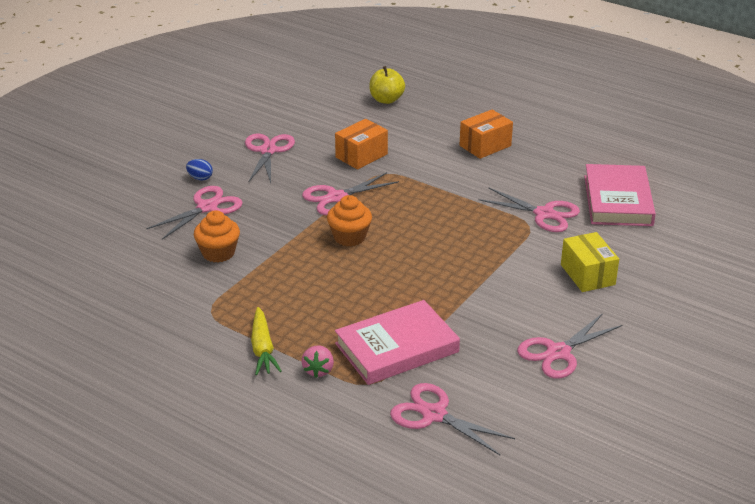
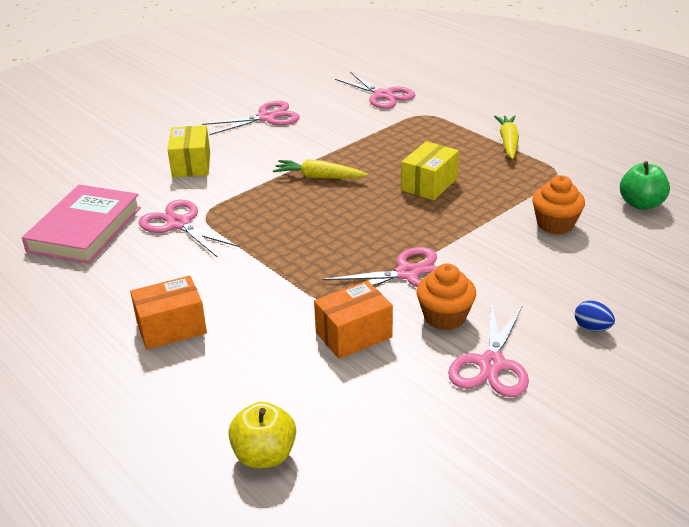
camera: 165 degrees left, 0 degrees up
(135, 284) = (641, 204): none -> green apple
(207, 207) = (575, 281): pink scissors -> none
(318, 370) = (462, 125): pink strawberry -> none
(339, 281) = (429, 184): none -> yellow box
(349, 237) = (406, 224): orange cupcake -> orange cupcake (444, 317)
(396, 348) = (394, 132): pink book -> none
(450, 276) = (319, 177): none -> yellow carrot

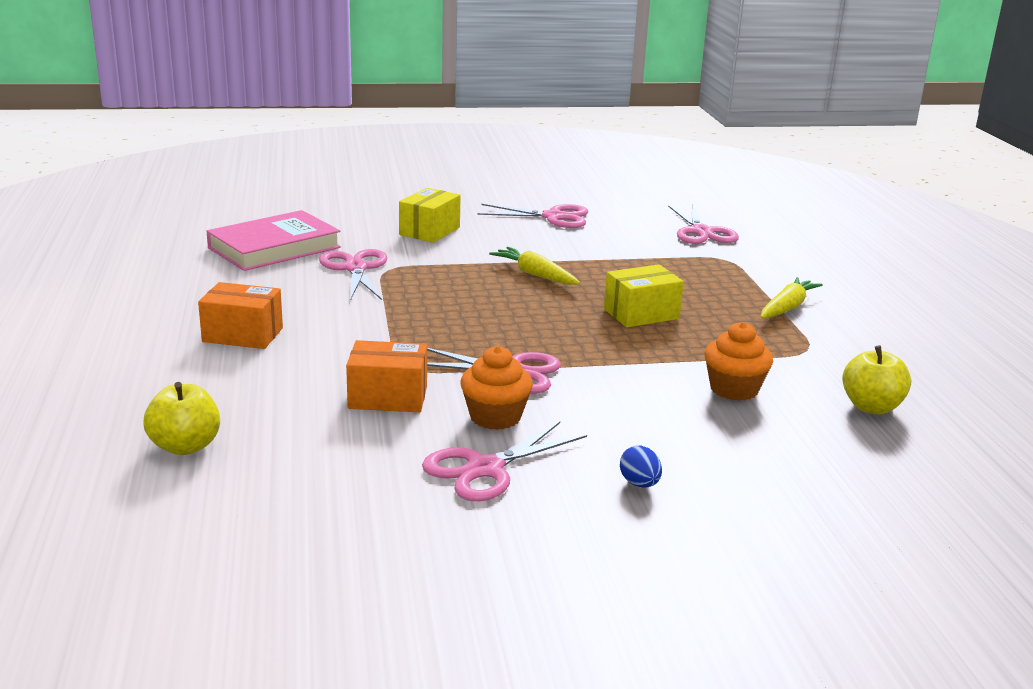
camera: 30 degrees right, 10 degrees down
(641, 204) = (871, 407): green apple -> yellow apple

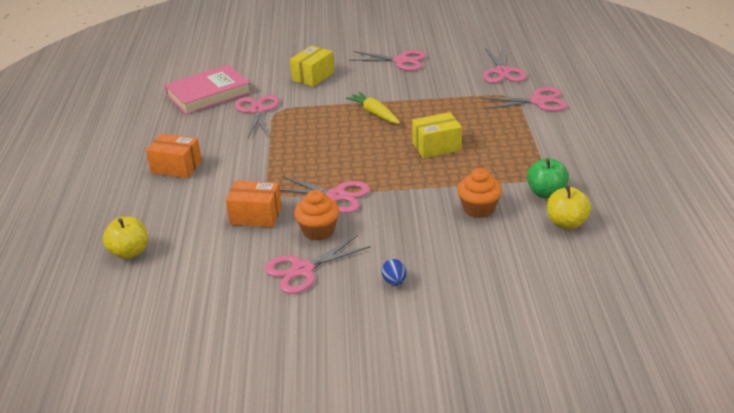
camera: 10 degrees right, 10 degrees up
(766, 265) = (538, 101): none -> pink scissors
(787, 307) = (539, 139): yellow carrot -> none
(825, 370) = (546, 193): none -> green apple

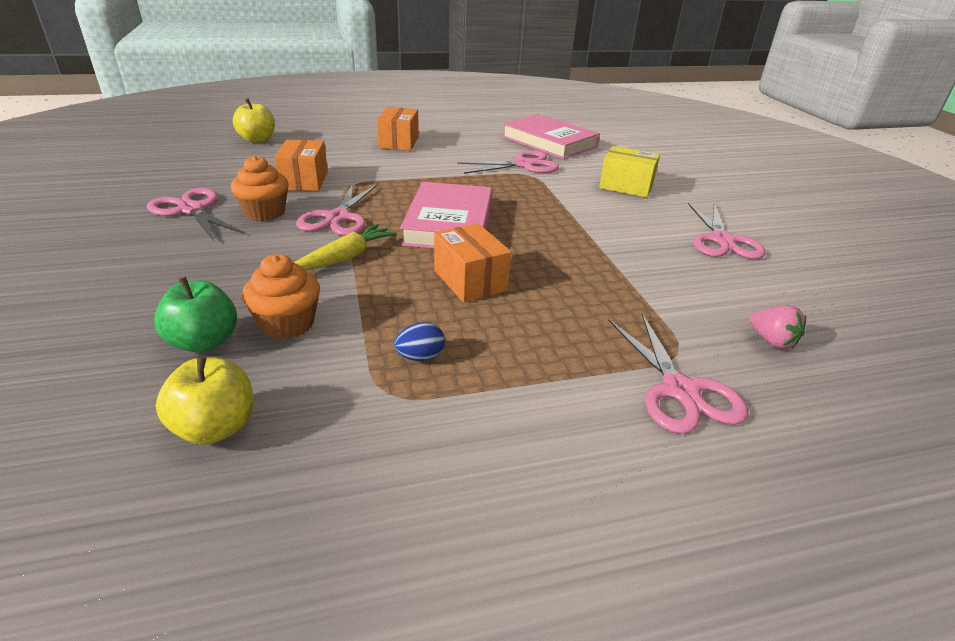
camera: 75 degrees right, 0 degrees up
(356, 149) = (449, 223): none -> pink book
(374, 113) = (549, 229): yellow carrot -> yellow carrot (345, 258)
(394, 282) = (135, 263): blue egg -> blue egg (420, 357)
(436, 146) = (470, 280): yellow box -> orange box
(502, 72) = (771, 341): pink scissors -> pink strawberry
(546, 193) = (326, 400): green apple -> green apple (204, 342)

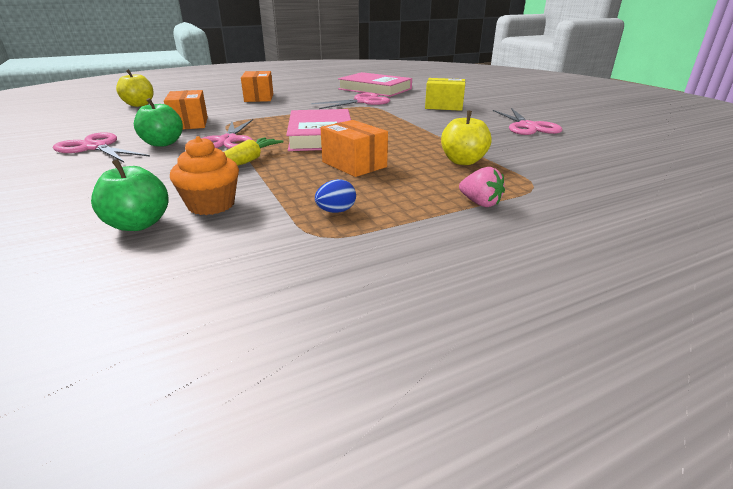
camera: 10 degrees left, 5 degrees down
(216, 427) = (172, 277): yellow apple -> yellow apple (463, 161)
(265, 213) = (163, 143): orange cupcake -> green apple
(680, 390) = (548, 206): pink scissors -> none
(771, 341) = (595, 173): pink strawberry -> pink strawberry (480, 203)

